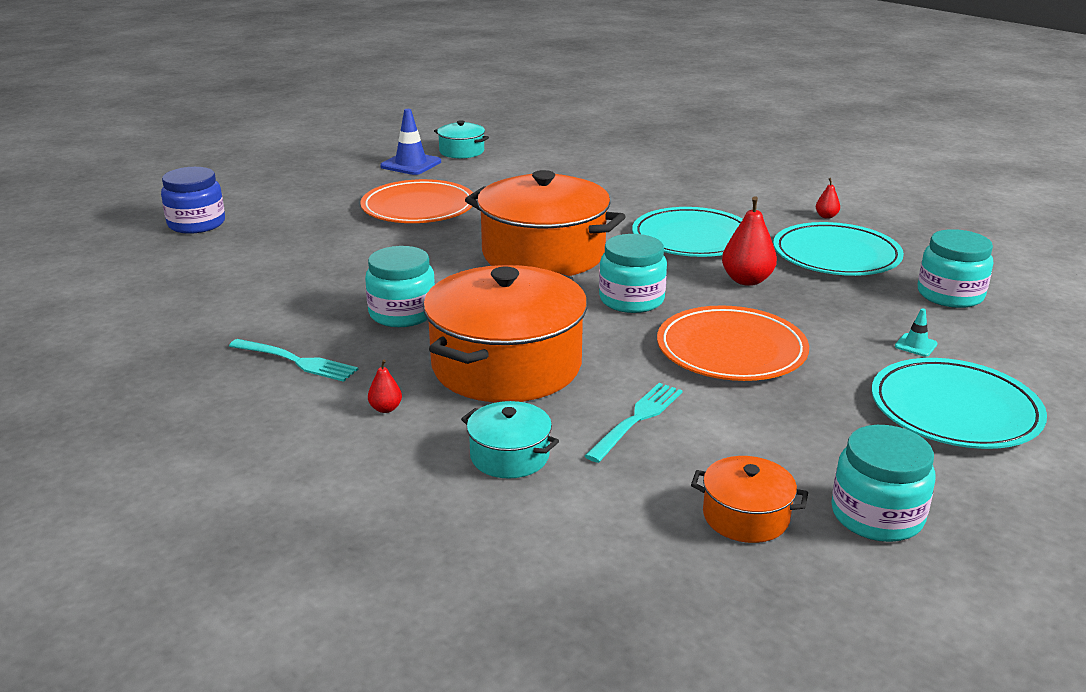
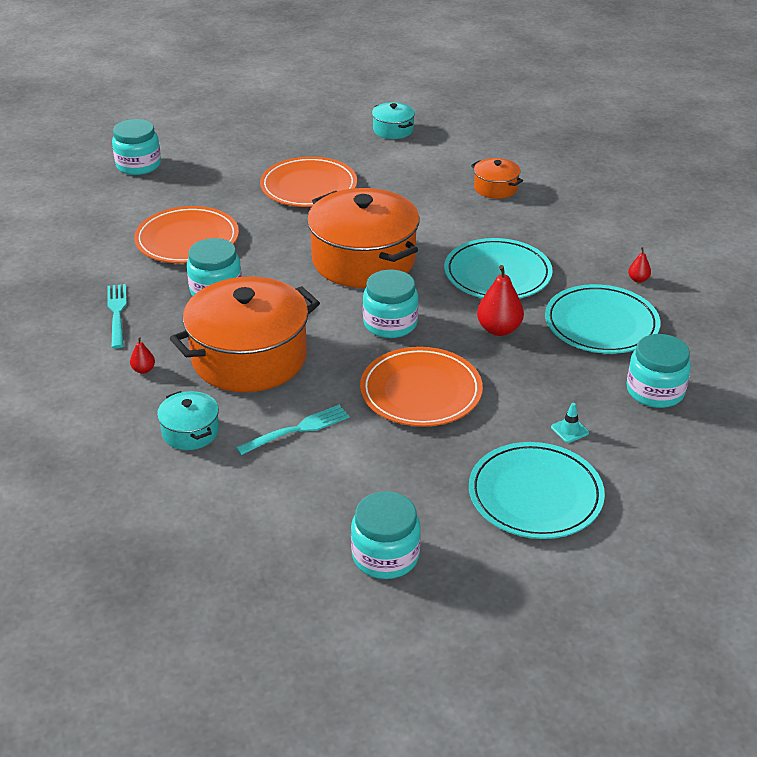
camera: 25 degrees right, 10 degrees up
(196, 224) = (138, 165): blue jar -> turquoise jar
(296, 361) = (117, 313): turquoise fork -> turquoise fork turned 150 degrees counterclockwise
(321, 276) = (187, 239): none -> orange plate
(411, 164) = (340, 136): blue traffic cone -> none
(746, 516) = (298, 526): orange pot -> orange pot (495, 188)

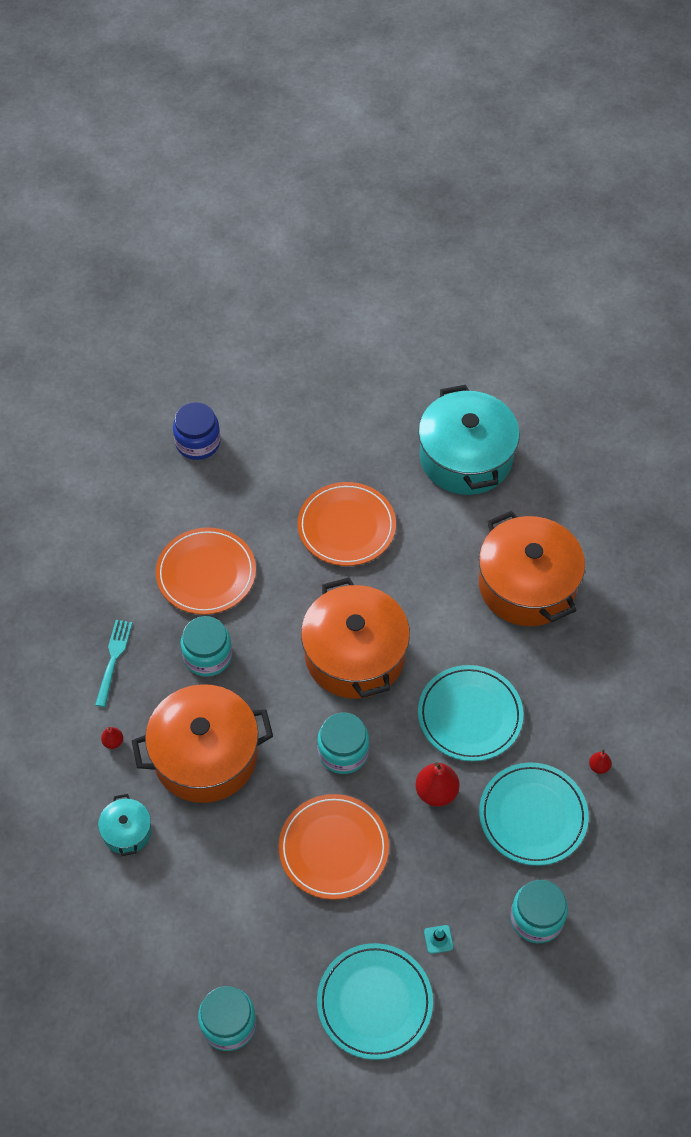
camera: 20 degrees right, 20 degrees up
(138, 165) = (198, 442): turquoise jar -> blue jar
(297, 430) = (213, 859): turquoise fork -> none
(393, 130) = (466, 457): turquoise pot -> turquoise pot, size x2.17
(495, 188) = (527, 585): orange pot -> orange pot, size x2.17

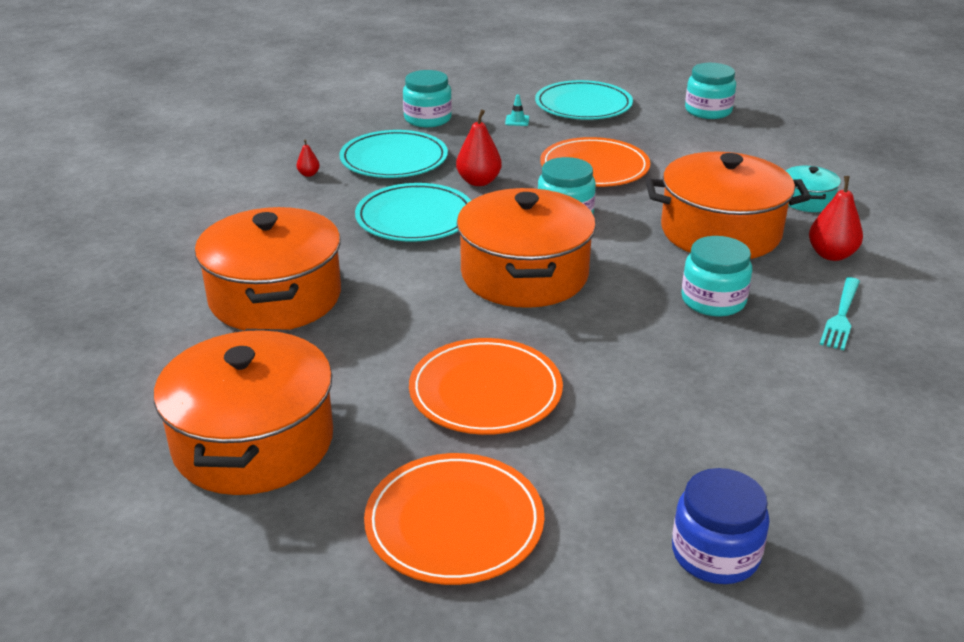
camera: 165 degrees left, 25 degrees down
(113, 742) = (831, 255): red pear -> red pear, size x1.96
(206, 573) = (710, 375): orange plate -> orange plate (454, 523)
(466, 457) = (253, 442): turquoise pot -> orange pot

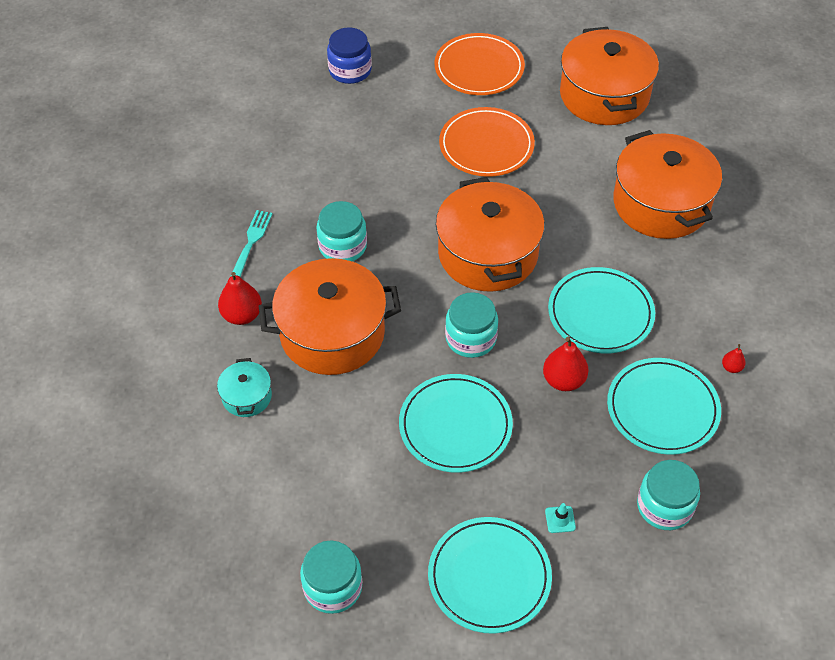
camera: 170 degrees right, 20 degrees up
(594, 167) = (455, 425): orange plate -> turquoise plate

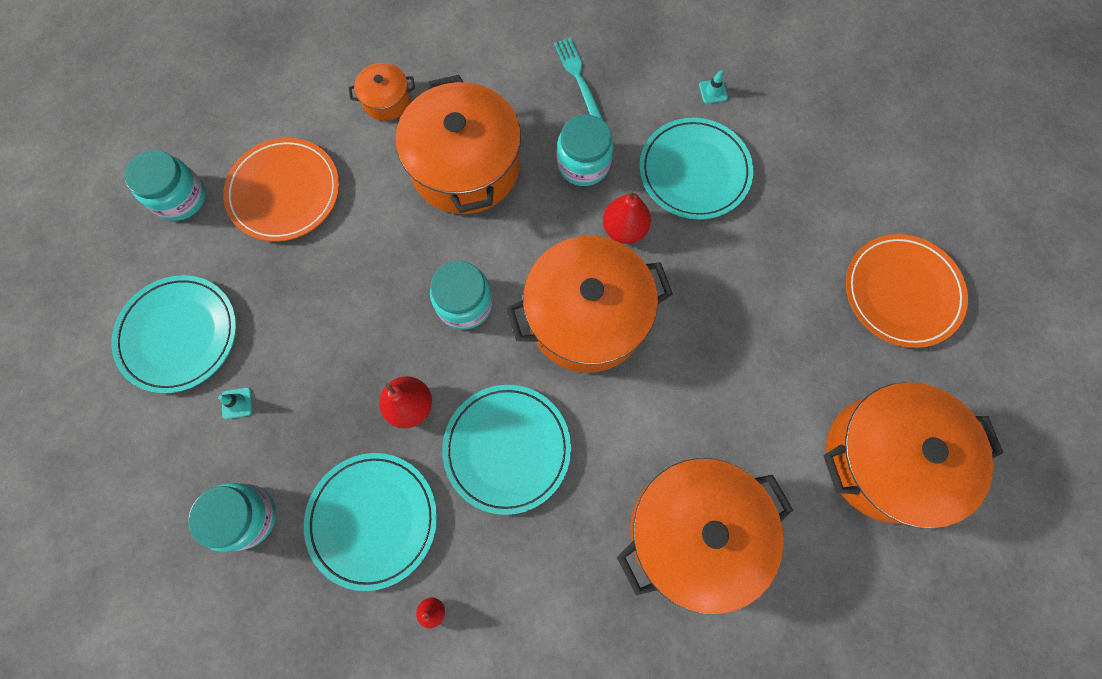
camera: 85 degrees right, 20 degrees up
(242, 315) = (484, 82): red pear -> red pear (624, 229)
(246, 396) = (386, 100): turquoise pot -> orange pot
(250, 244) = (578, 77): turquoise fork -> turquoise fork turned 120 degrees counterclockwise
(284, 153) = (713, 91): none -> turquoise traffic cone
(350, 70) = (862, 143): blue jar -> none
(455, 425) = (352, 294): turquoise plate -> turquoise plate (694, 171)
(486, 145) = (762, 307): orange plate -> orange plate (284, 192)

